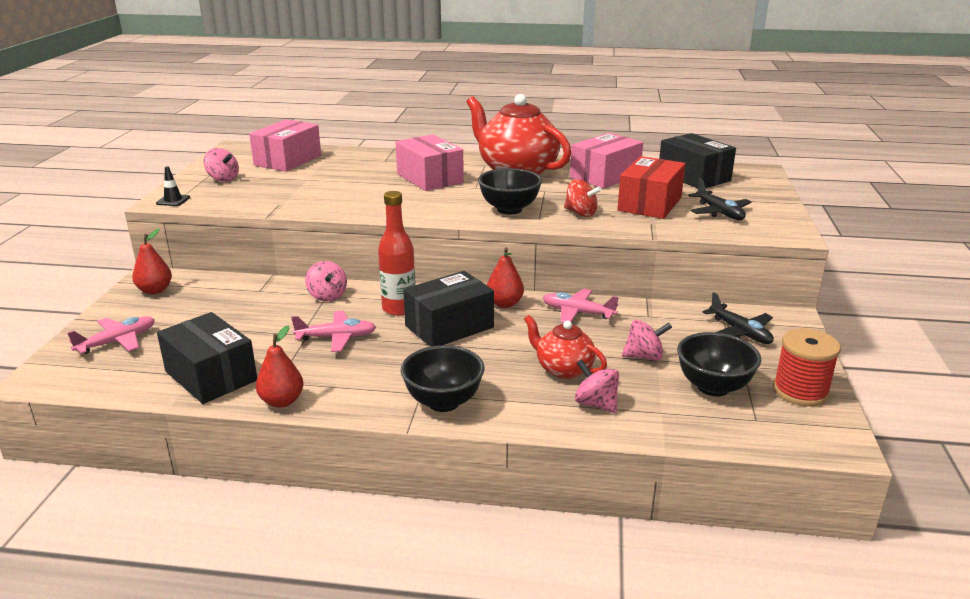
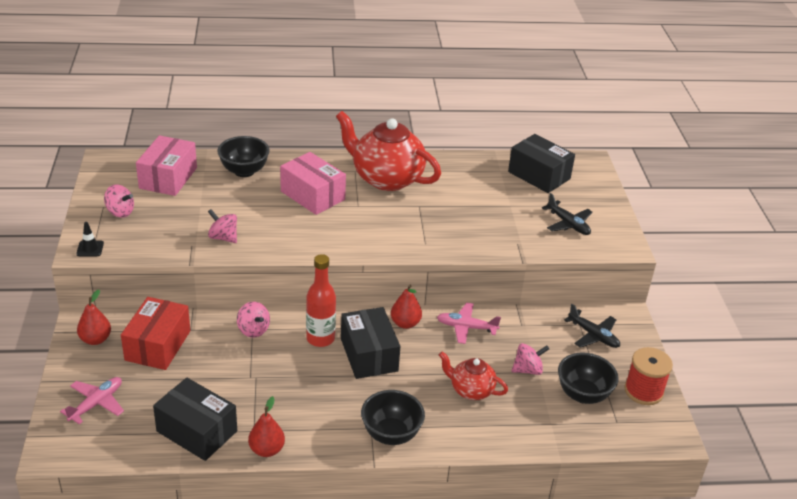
camera: 15 degrees left, 10 degrees up
(337, 337) = (282, 377): pink plane -> none
(449, 327) = (369, 355): black box -> black box turned 60 degrees counterclockwise
(509, 209) = (397, 235): black bowl -> black bowl (244, 171)
(580, 213) = (458, 235): red spinning top -> none
(596, 404) = (503, 422): pink spinning top -> pink spinning top (223, 237)
(605, 176) = (464, 180): pink box -> none
(649, 204) = (511, 217): red box -> red box (158, 345)

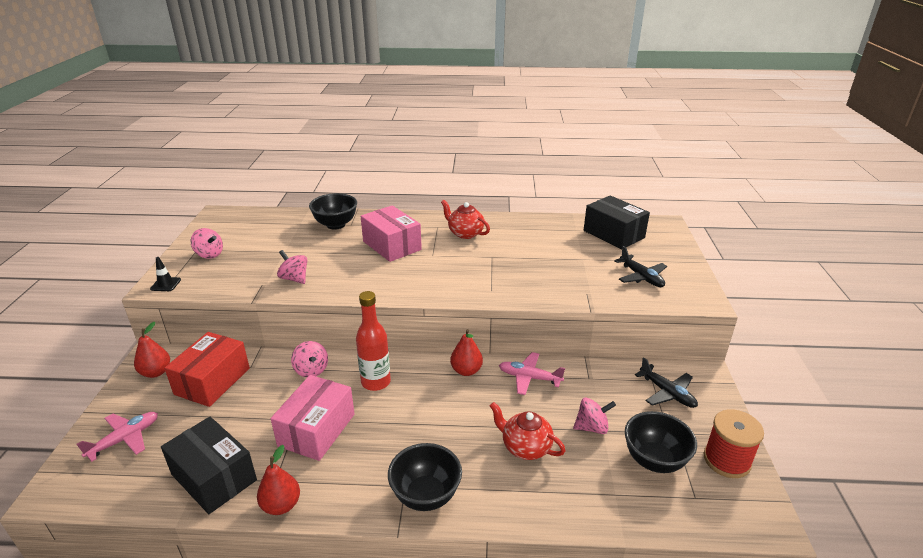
camera: 10 degrees right, 5 degrees down
(168, 178) = (265, 228): pink box -> pink box (317, 430)
(369, 355) = (421, 401): black box -> none
(386, 178) = (465, 233): red teapot -> red teapot, size x0.53

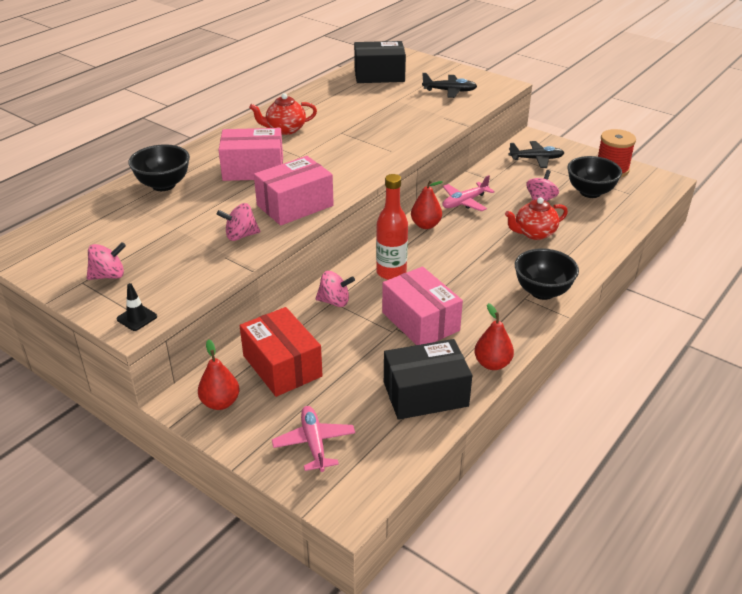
camera: 55 degrees left, 5 degrees up
(357, 283) = (295, 205): none -> pink box

